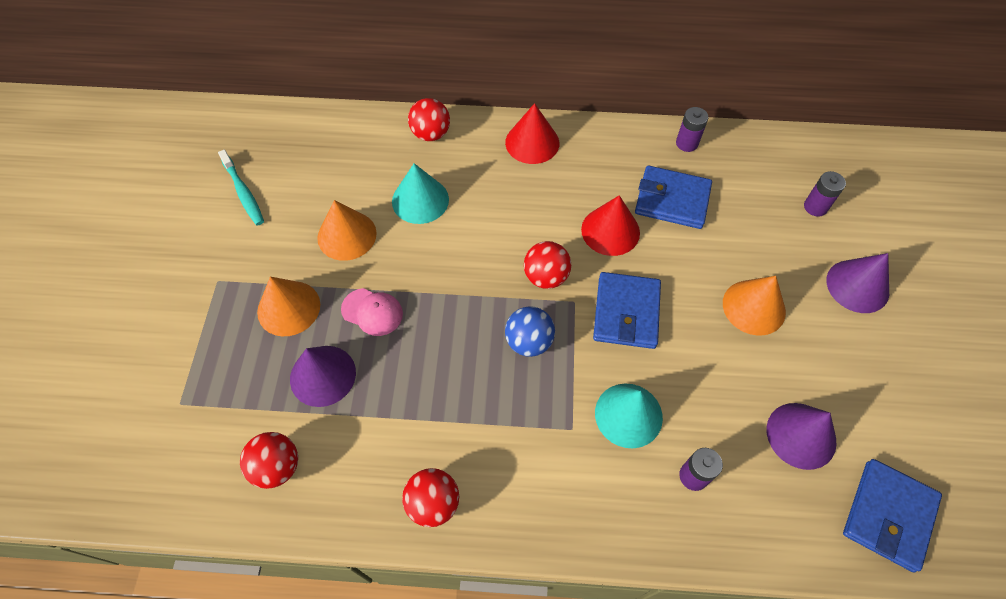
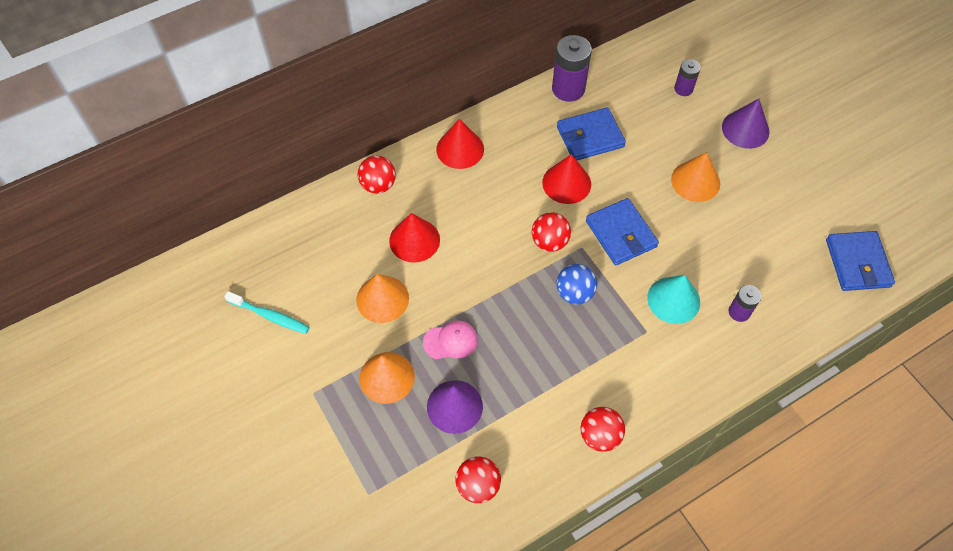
camera: 35 degrees left, 0 degrees up
(420, 200) = (414, 240): turquoise cone -> red cone
(686, 143) = (568, 89): purple battery -> purple battery, size x1.75
(801, 435) = (780, 246): purple cone -> none

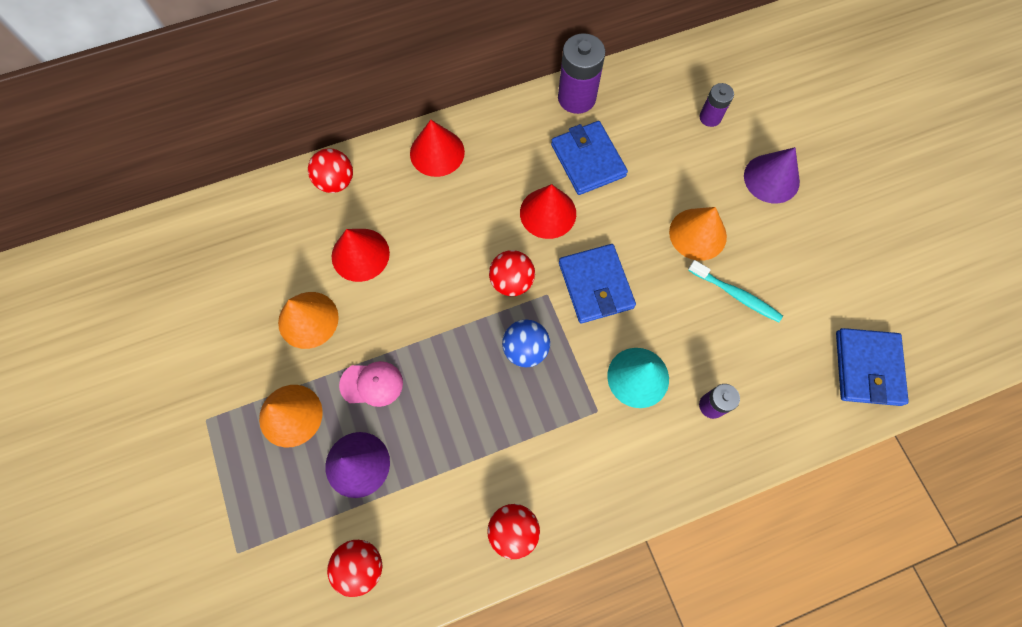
camera: 10 degrees right, 10 degrees up
(270, 316) = (181, 319): turquoise toothbrush -> turquoise toothbrush (735, 295)
(590, 137) = (588, 160): blue wallet -> blue wallet turned 75 degrees clockwise

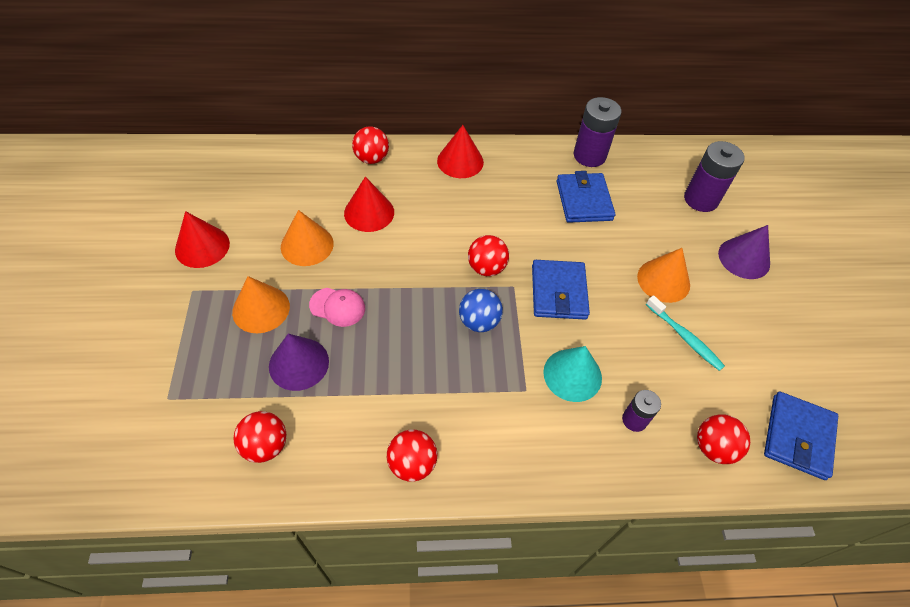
camera: 15 degrees right, 15 degrees down
(548, 213) = (536, 227): red cone -> red cone (202, 246)
(710, 117) = (701, 199): purple battery -> purple battery, size x1.75
(793, 408) = (713, 447): none -> red ball

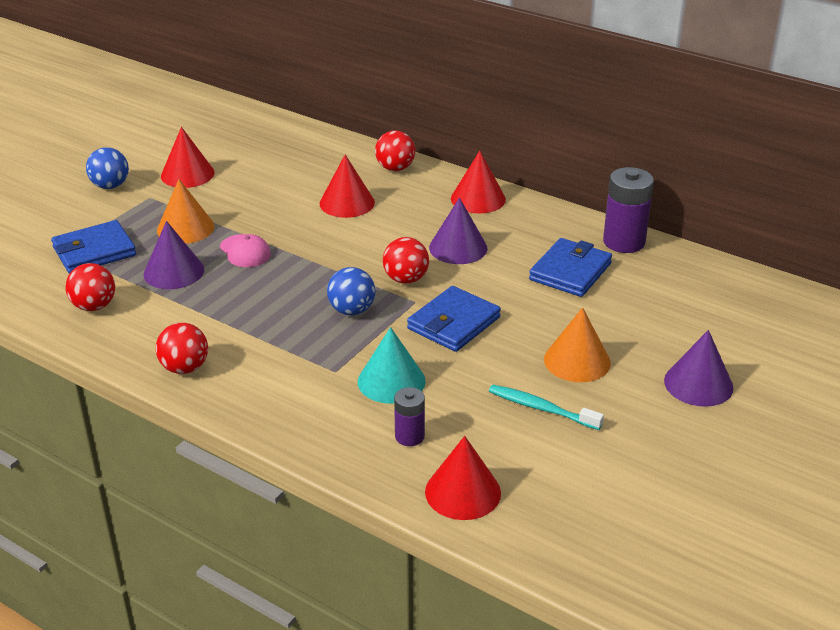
camera: 40 degrees right, 20 degrees down
(140, 296) = (110, 186): none -> blue ball
(307, 245) = (268, 204): orange cone -> none
(492, 217) = (458, 248): none -> purple cone
(684, 337) = (541, 408): turquoise toothbrush -> turquoise toothbrush turned 120 degrees clockwise
(701, 199) = (711, 321): purple battery -> none
(713, 447) = (463, 492): red ball -> red cone
(798, 437) = (565, 531): blue wallet -> blue wallet (94, 251)

